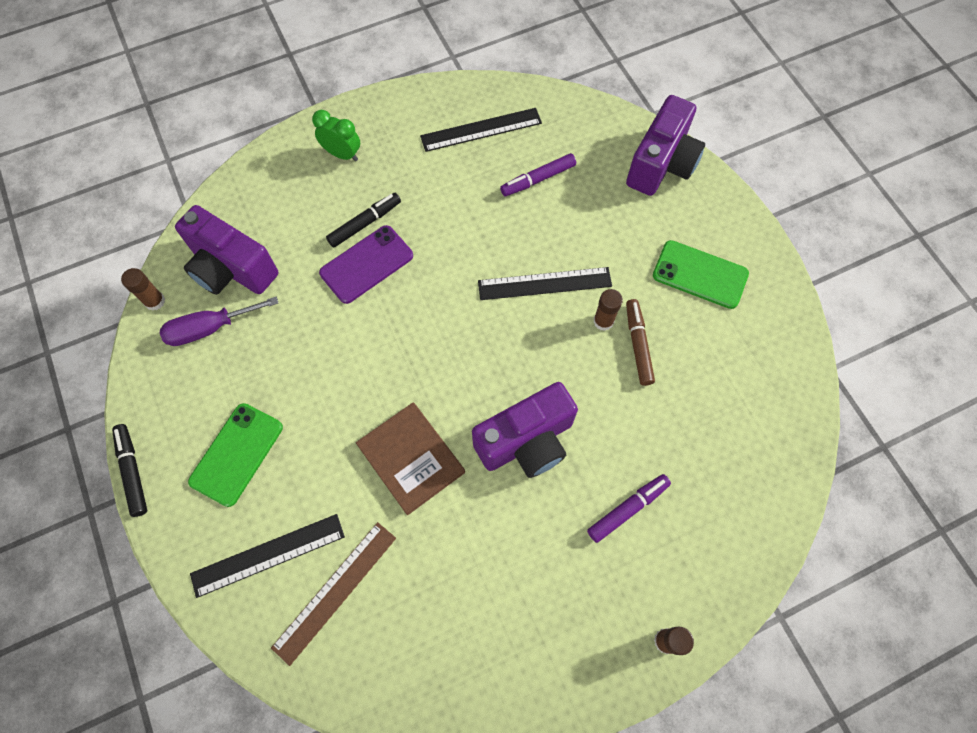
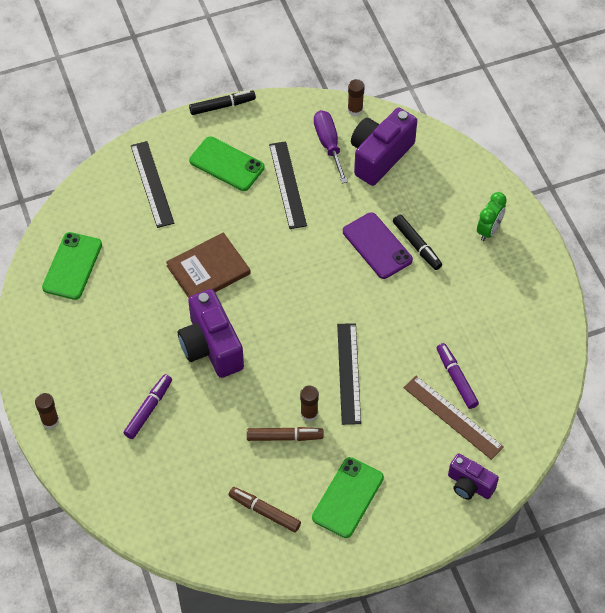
camera: 95 degrees right, 10 degrees down
(335, 591) = (121, 222): brown ruler -> brown ruler (453, 417)
(414, 653) = (72, 266): none -> green phone
(481, 130) = (513, 338): black ruler -> black ruler (287, 184)
(627, 509) = (148, 409): purple marker -> purple marker turned 120 degrees counterclockwise
(661, 164) = (469, 485): purple camera -> purple camera, size x0.59
(736, 357) = (264, 512): none -> brown marker

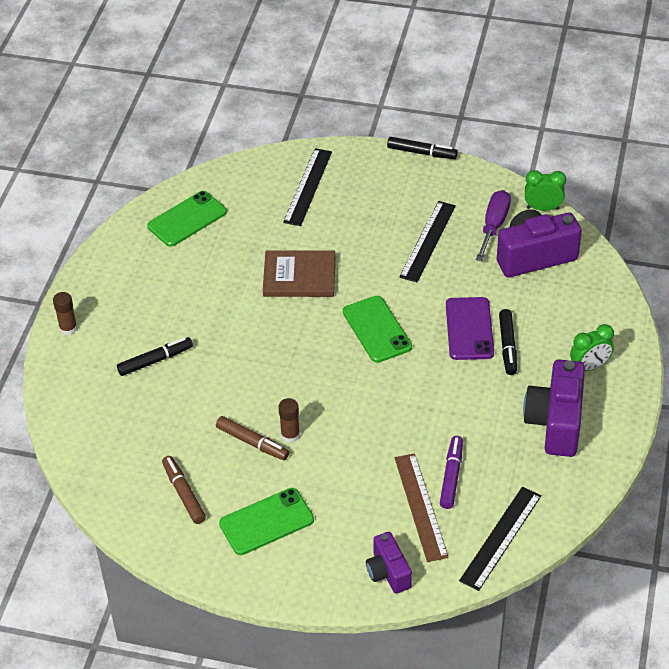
camera: 35 degrees right, 10 degrees down
(148, 409) = (155, 360): purple marker -> black marker
(211, 346) = (250, 338): purple camera -> purple camera (555, 422)
(227, 164) = (387, 200): green phone -> green phone (377, 329)
(349, 373) = (354, 420): black ruler -> black ruler (501, 538)
(355, 110) = (543, 208): brown glue stick -> green clock

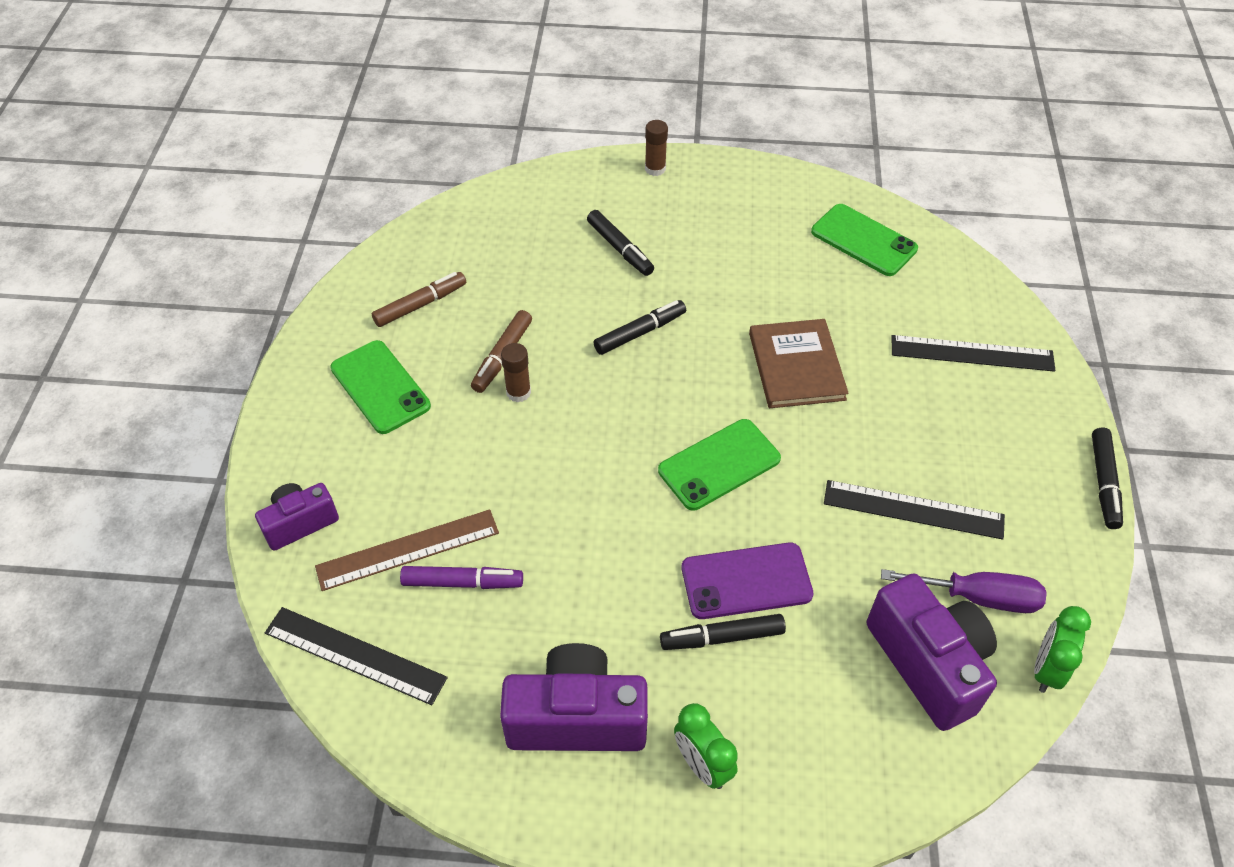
camera: 80 degrees right, 5 degrees up
(247, 358) = (639, 333): none -> black marker
(543, 208) = (1047, 669): green clock -> green clock turned 150 degrees counterclockwise

